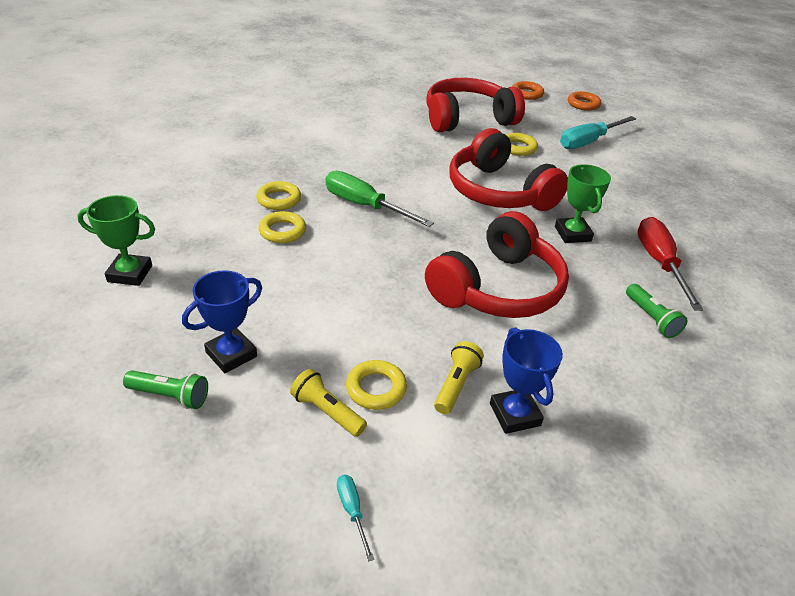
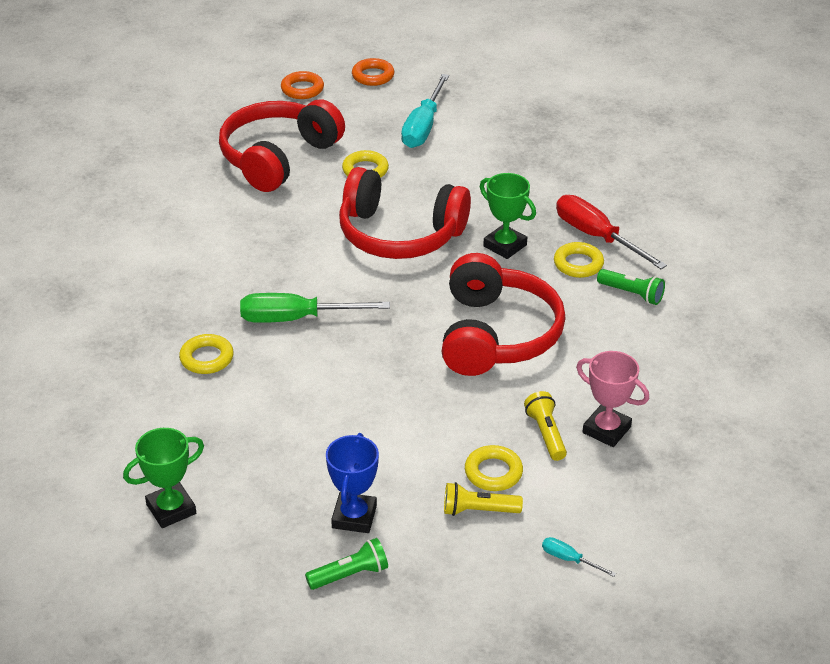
camera: 35 degrees left, 0 degrees up
(282, 231) = (253, 388): yellow ring -> yellow ring (578, 264)
(515, 414) = (606, 430): blue trophy -> pink trophy

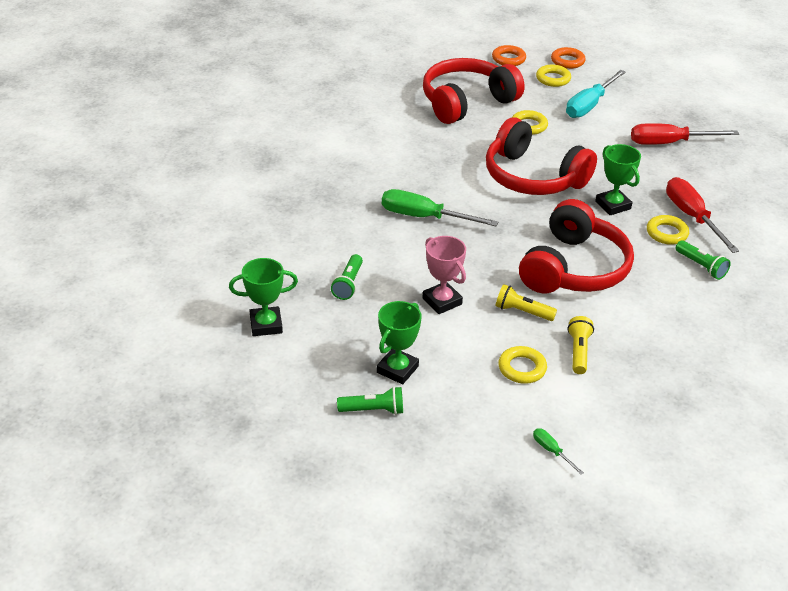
camera: 20 degrees right, 0 degrees up
(207, 358) = (344, 228): yellow ring -> yellow ring (553, 79)
(246, 428) = (348, 284): none -> green flashlight
(354, 517) = (397, 369): blue trophy -> green trophy
(478, 510) = (496, 393): yellow flashlight -> yellow flashlight (522, 312)
(533, 152) = (669, 143): none -> red screwdriver
(569, 559) = (551, 451): turquoise screwdriver -> green screwdriver
(606, 430) = (630, 362): pink trophy -> pink trophy (442, 301)

